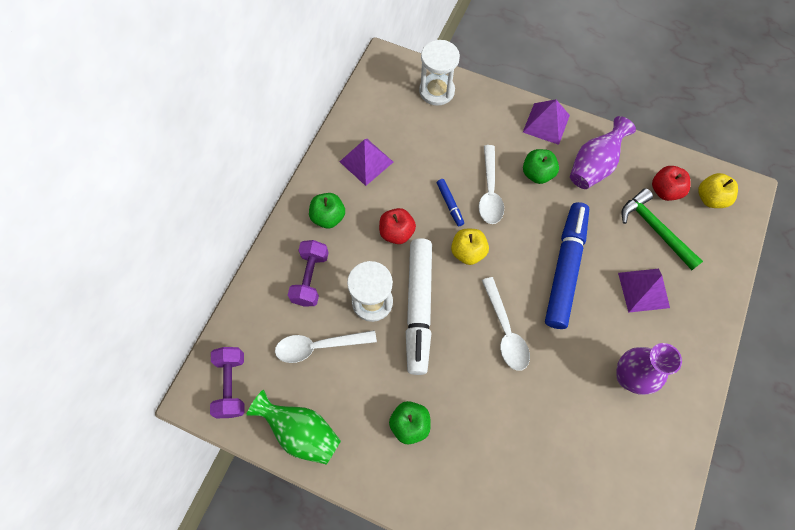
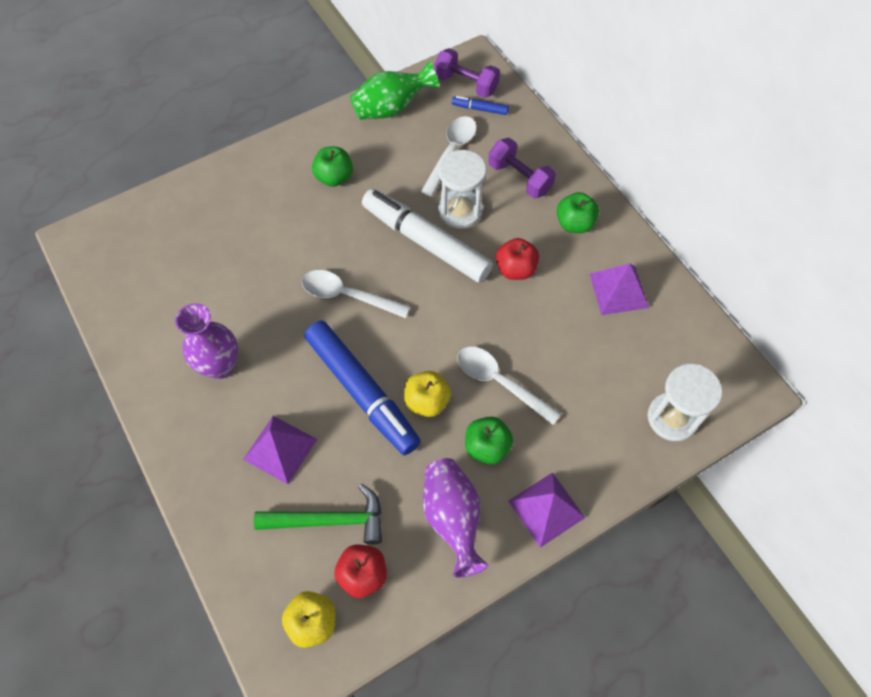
camera: 125 degrees right, 5 degrees down
(450, 204) = (512, 335): blue marker -> blue marker (479, 109)
(468, 252) = (448, 316): yellow apple -> yellow apple (427, 401)

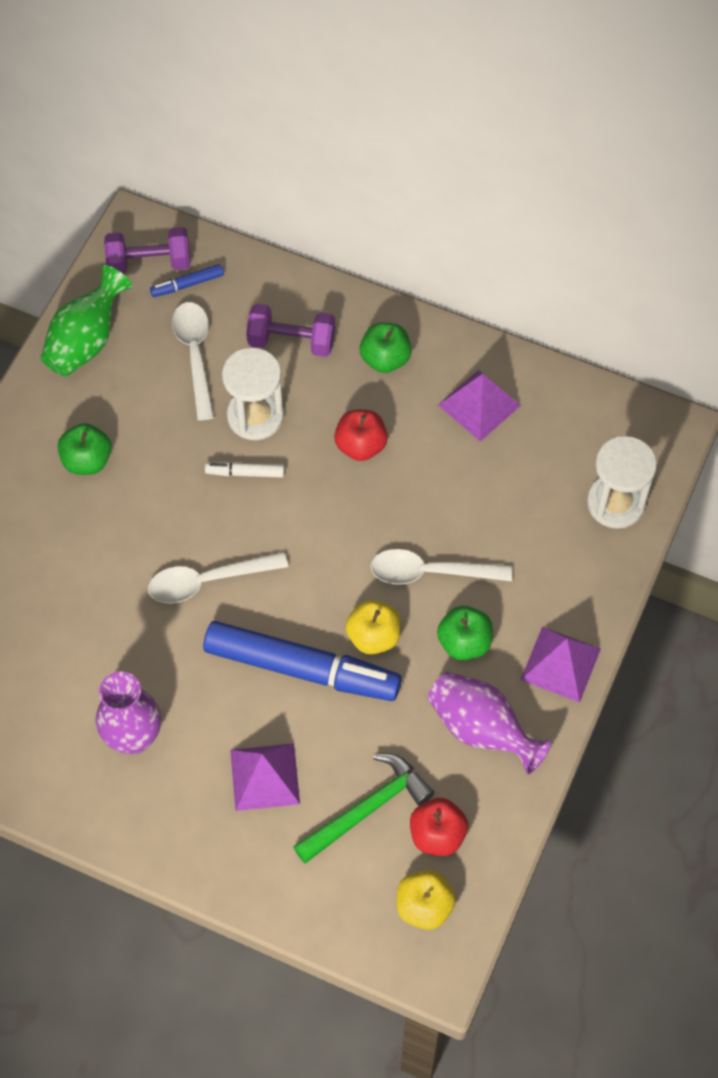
camera: 35 degrees left, 0 degrees up
(425, 242) = (245, 473): white marker -> white marker, size x0.42

